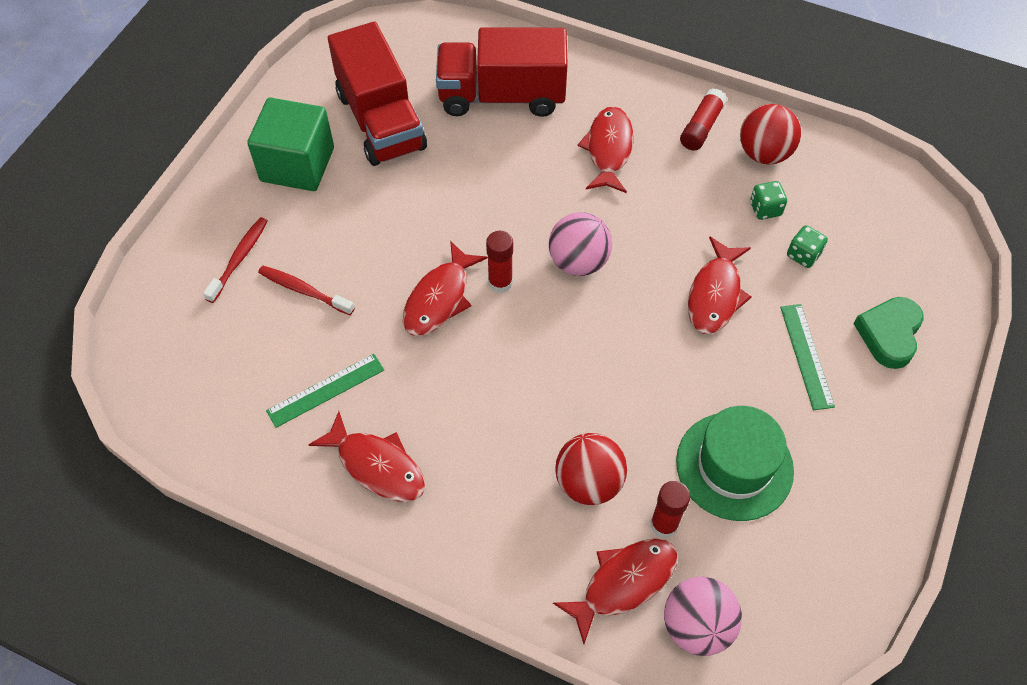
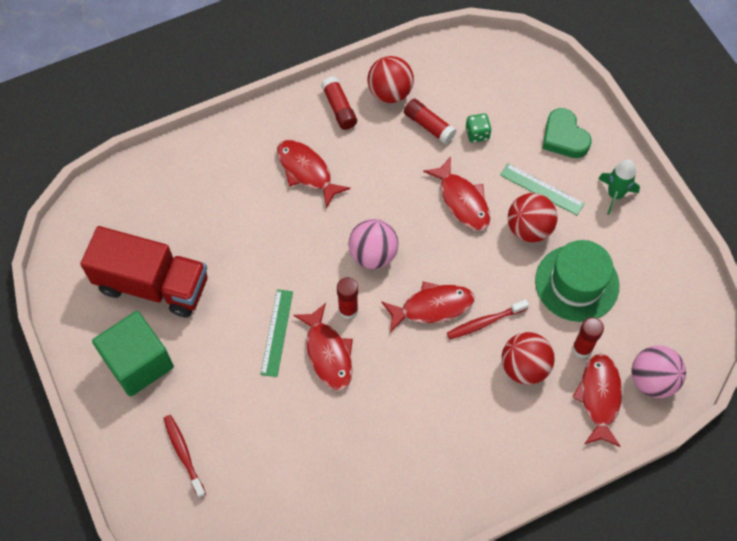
camera: 50 degrees left, 5 degrees up
(304, 290) = (247, 430): red toothbrush -> red toothbrush (485, 322)
(326, 390) = (336, 470): green ruler -> green ruler (277, 332)
(376, 466) = (415, 477): red fish -> red fish (432, 307)
(502, 96) = (204, 197): red truck -> none
(749, 376) = (529, 228): none -> red ball
(765, 209) = (429, 125): green dice -> red glue stick
(877, 430) = (615, 194): none -> green rocket

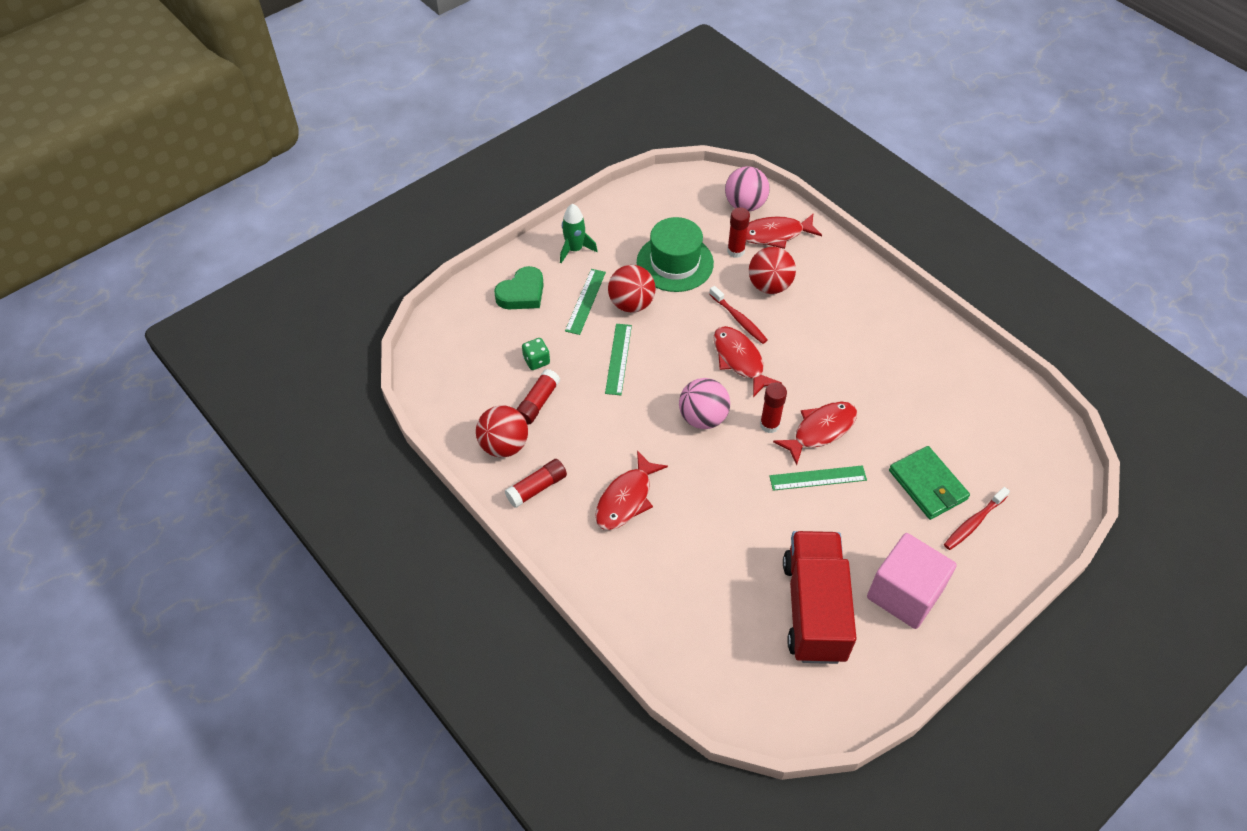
camera: 105 degrees left, 10 degrees down
(138, 363) = (904, 593): green cube -> pink cube
(237, 429) = (927, 485): none -> green wallet
(462, 201) = (618, 359): red fish -> green ruler

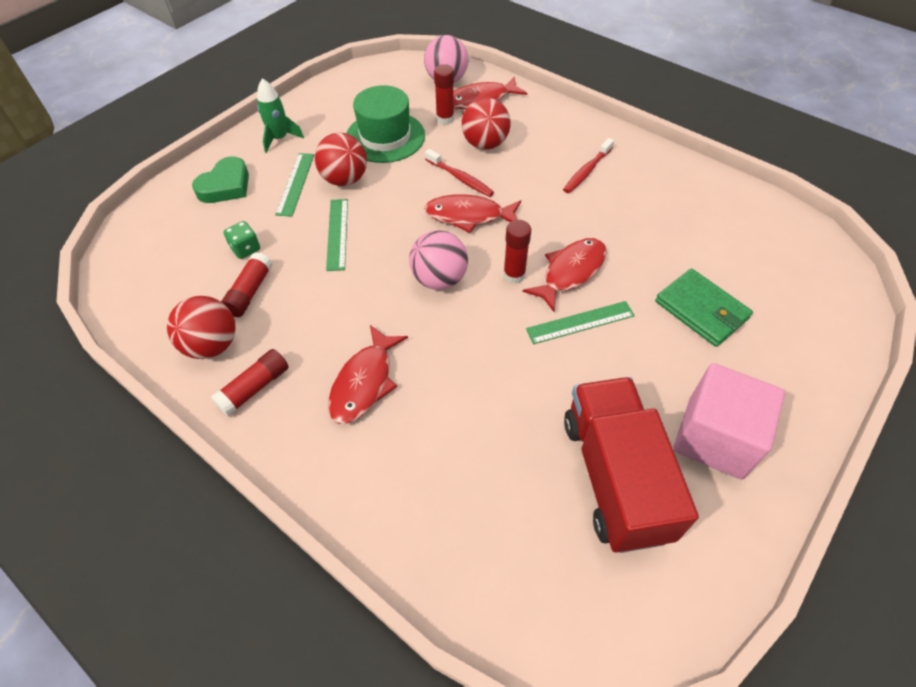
camera: 10 degrees left, 0 degrees up
(740, 360) = (469, 216): red fish -> red fish turned 45 degrees counterclockwise
(973, 522) = (764, 342): red toothbrush -> red toothbrush (587, 171)

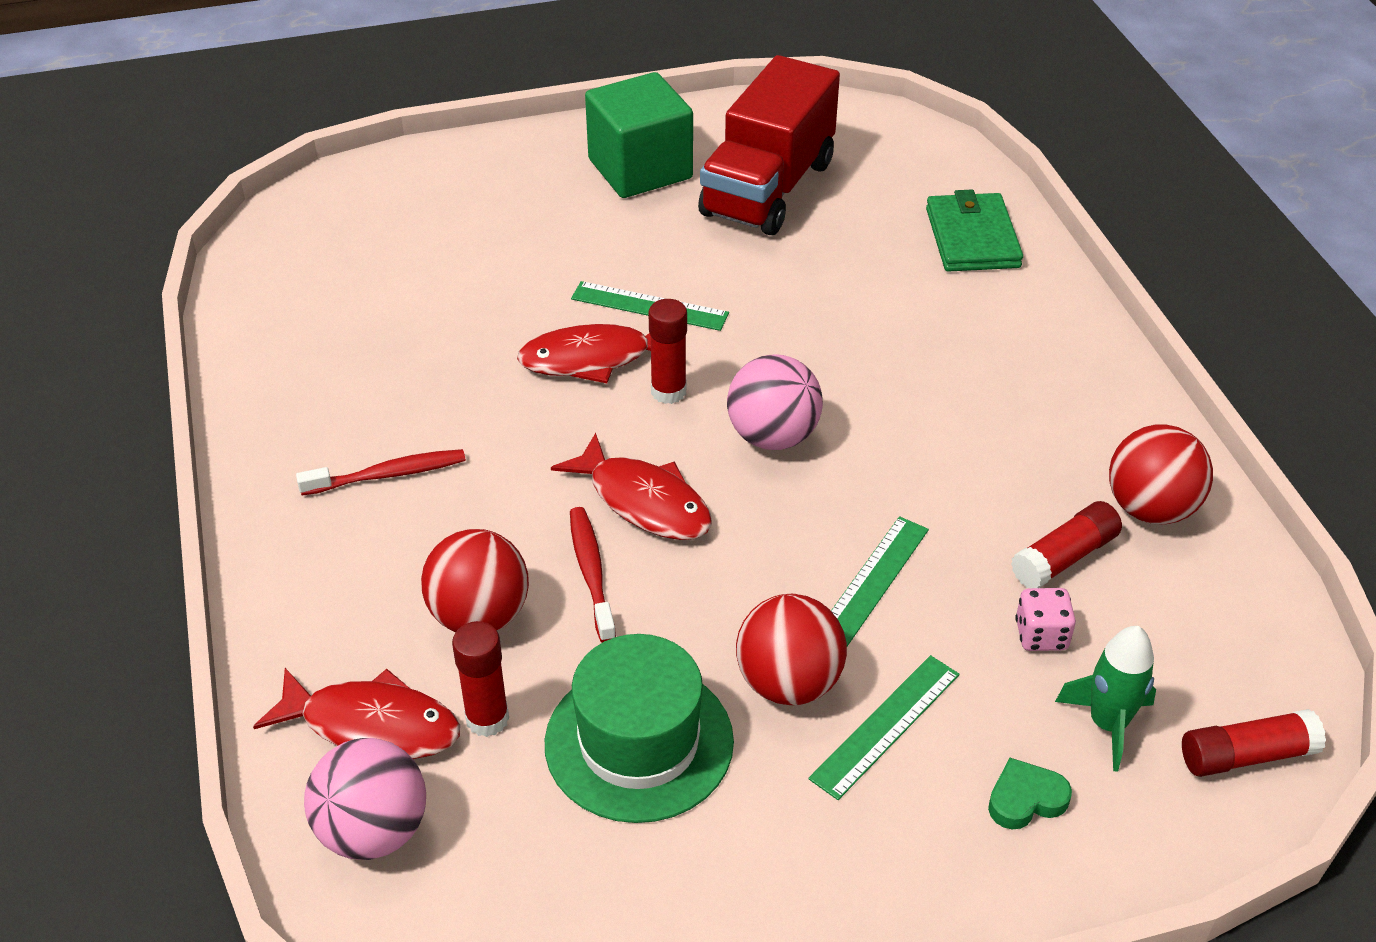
camera: 145 degrees left, 10 degrees down
(226, 186) = (1025, 799): green heart -> green heart, size x0.62
(246, 249) = (1041, 635): green dice -> pink dice
(255, 388) = (1108, 429): red glue stick -> red glue stick (1246, 755)
(280, 138) = (854, 870): green rocket -> green rocket (1107, 724)
(364, 382) = (964, 371): red fish -> none
(701, 310) = (500, 252): green wallet -> green wallet (972, 238)
(715, 437) = (640, 169): pink cube -> green cube

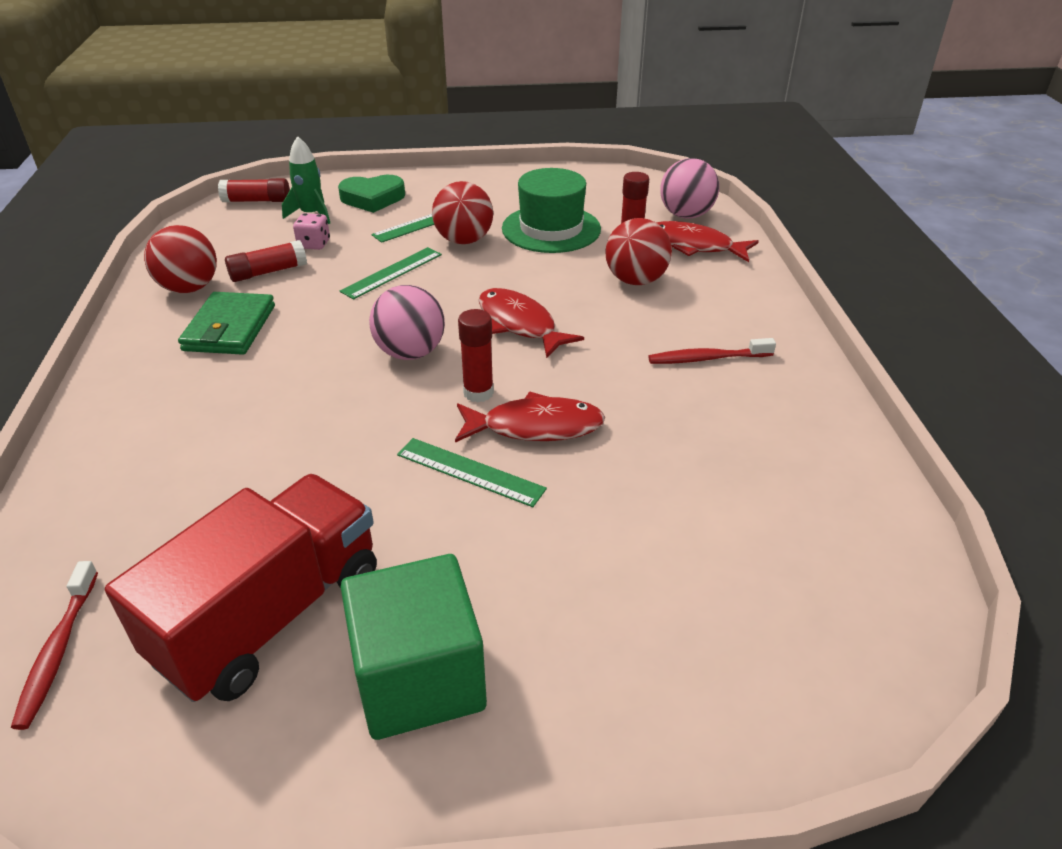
camera: 170 degrees left, 5 degrees down
(591, 572) = (563, 293): red toothbrush -> red toothbrush (58, 651)
(972, 238) = (99, 509): green wallet -> green wallet (229, 328)
(1025, 799) = (372, 198): green heart -> green heart, size x1.61

